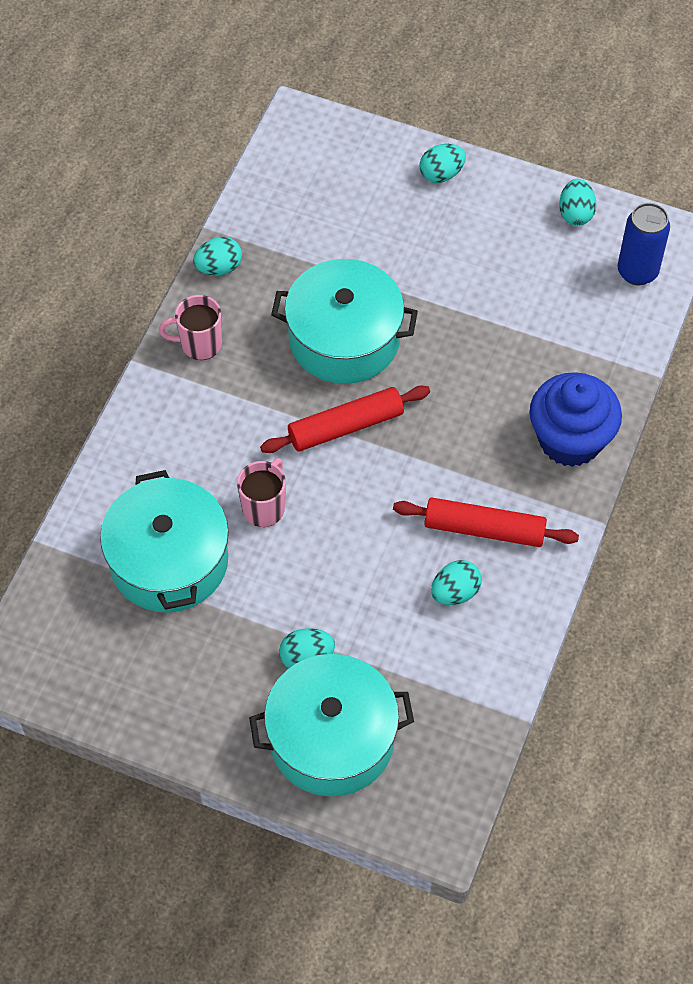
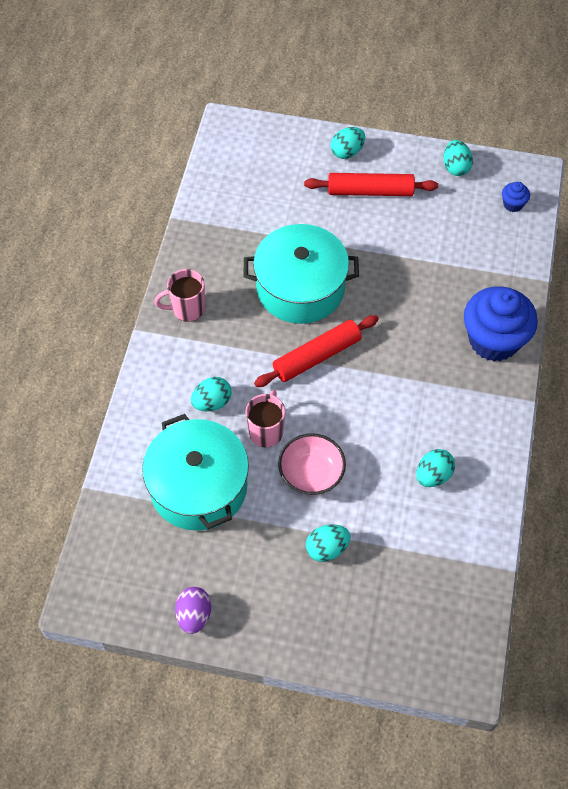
camera: 10 degrees left, 0 degrees up
(133, 709) = (194, 615): none -> purple egg
(219, 268) = (190, 247): turquoise egg -> turquoise egg (212, 402)
(307, 567) = (311, 474): none -> pink bowl
(332, 739) = (362, 612): turquoise pot -> none
(484, 529) = (444, 421): red rolling pin -> red rolling pin (370, 191)
(637, 272) = (513, 204): blue can -> blue cupcake

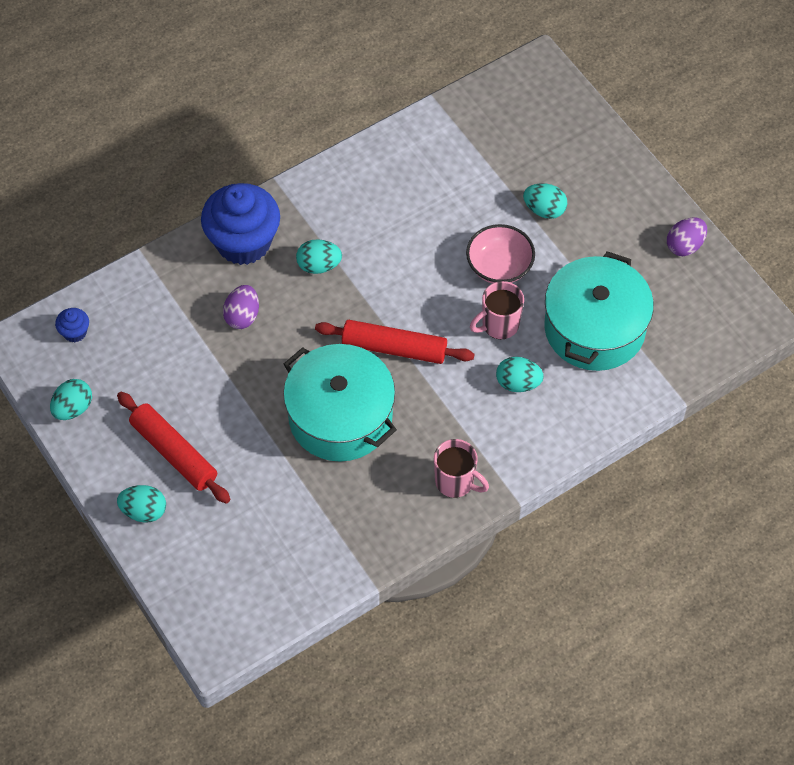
camera: 135 degrees left, 0 degrees up
(433, 295) = (242, 316): none -> purple egg
(433, 475) = (411, 192): turquoise egg -> turquoise egg (319, 265)

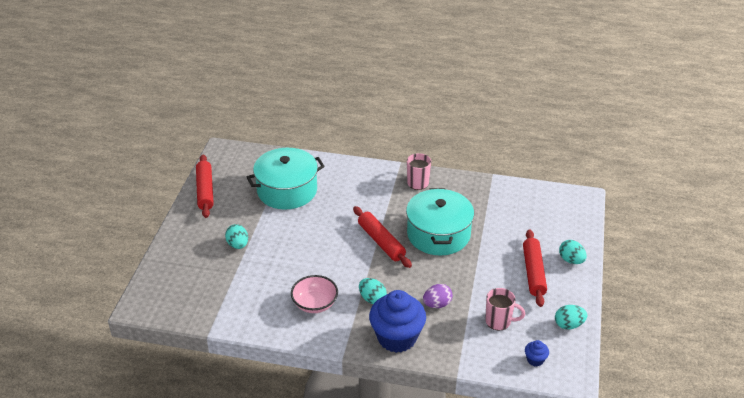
camera: 135 degrees left, 20 degrees down
(499, 266) = (291, 238): pink bowl -> pink bowl (315, 304)
(499, 325) = (324, 218): pink mug -> pink mug (499, 321)
(518, 383) = (346, 195): turquoise egg -> none
(684, 245) = (205, 191): purple egg -> red rolling pin

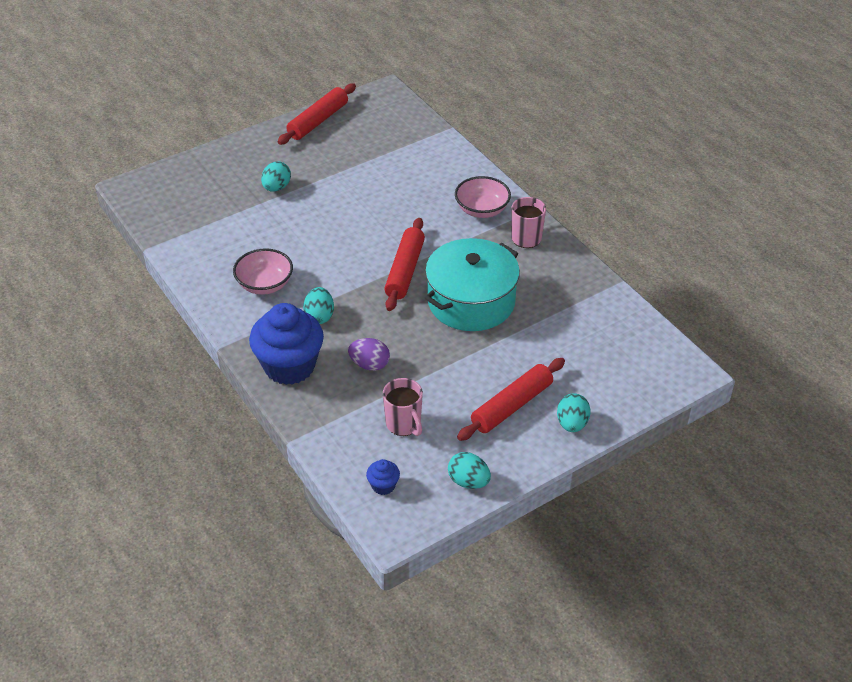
camera: 45 degrees right, 5 degrees up
(287, 190) = (389, 165): turquoise pot -> none
(373, 182) = (482, 210): none -> pink bowl

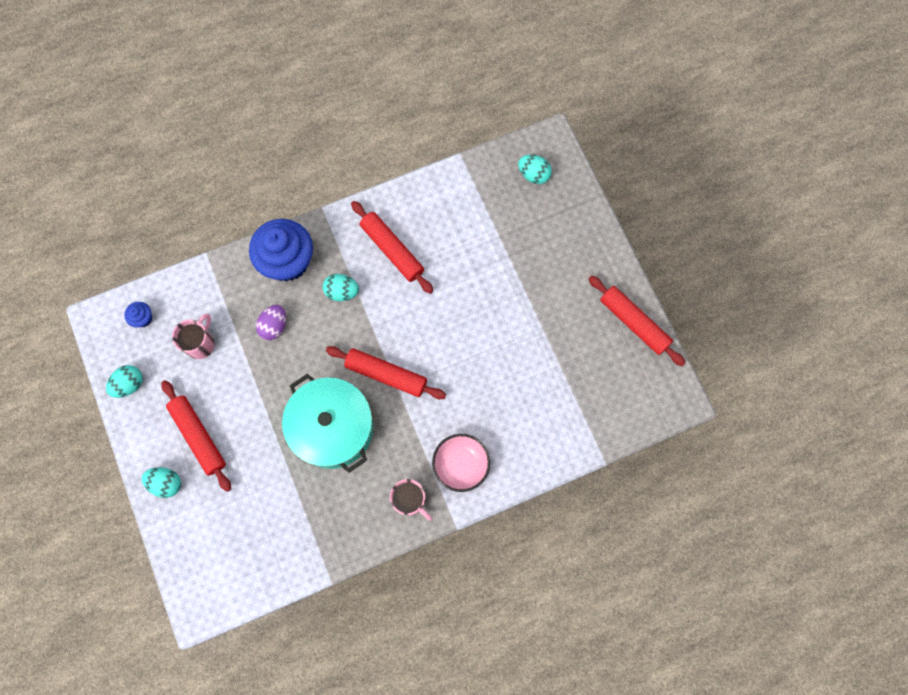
camera: 100 degrees right, 30 degrees up
(265, 284) = (392, 250): pink bowl -> red rolling pin
(276, 187) = (529, 272): turquoise egg -> turquoise egg (533, 174)
(404, 424) = (201, 344): pink mug -> pink mug turned 135 degrees clockwise

